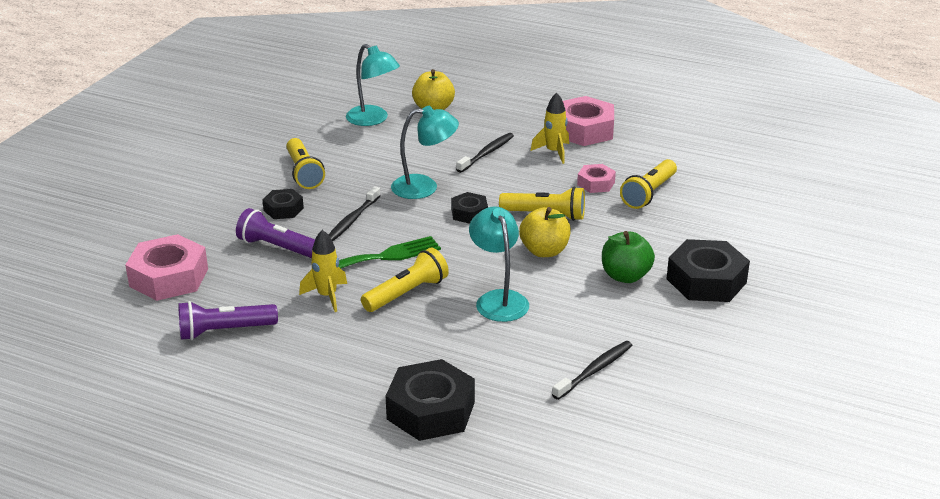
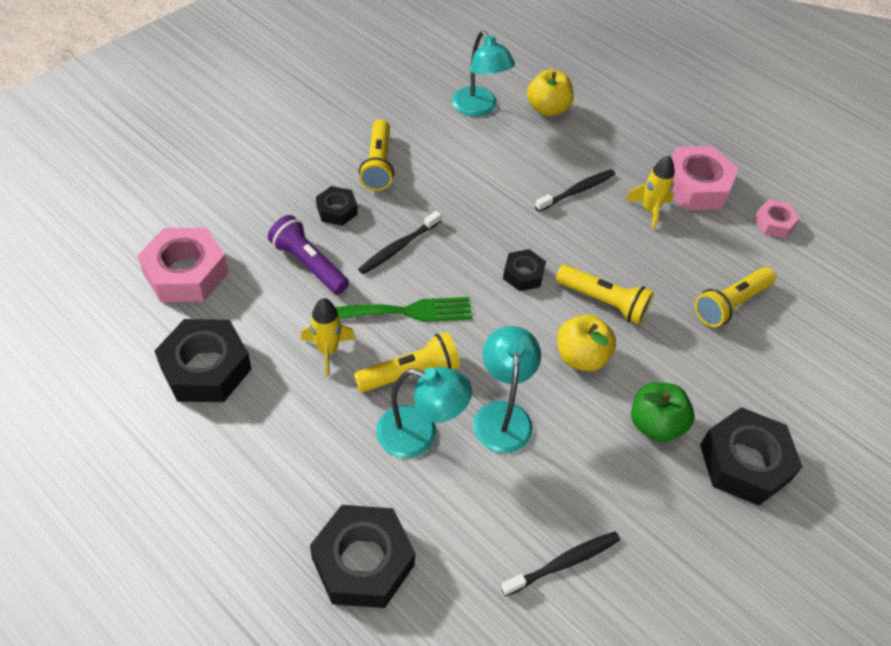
camera: 15 degrees right, 20 degrees up
(224, 331) = (206, 368): purple flashlight -> black nut
(424, 187) = (492, 221): turquoise lamp -> turquoise lamp (419, 435)
(596, 183) = (677, 271): pink nut -> pink nut (774, 223)

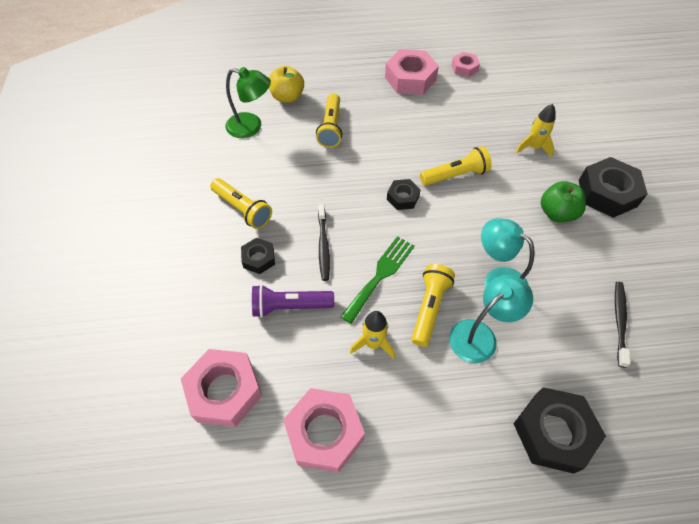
camera: 45 degrees left, 5 degrees up
(206, 368) = (324, 432): black nut -> pink nut
(479, 108) = (251, 127): turquoise lamp -> green lamp
(576, 191) = (364, 129): black toothbrush -> none
(581, 357) = (485, 213): yellow apple -> none
(649, 210) = (409, 109): yellow rocket -> yellow rocket (533, 147)
(730, 304) = (502, 124): yellow flashlight -> yellow flashlight (331, 128)

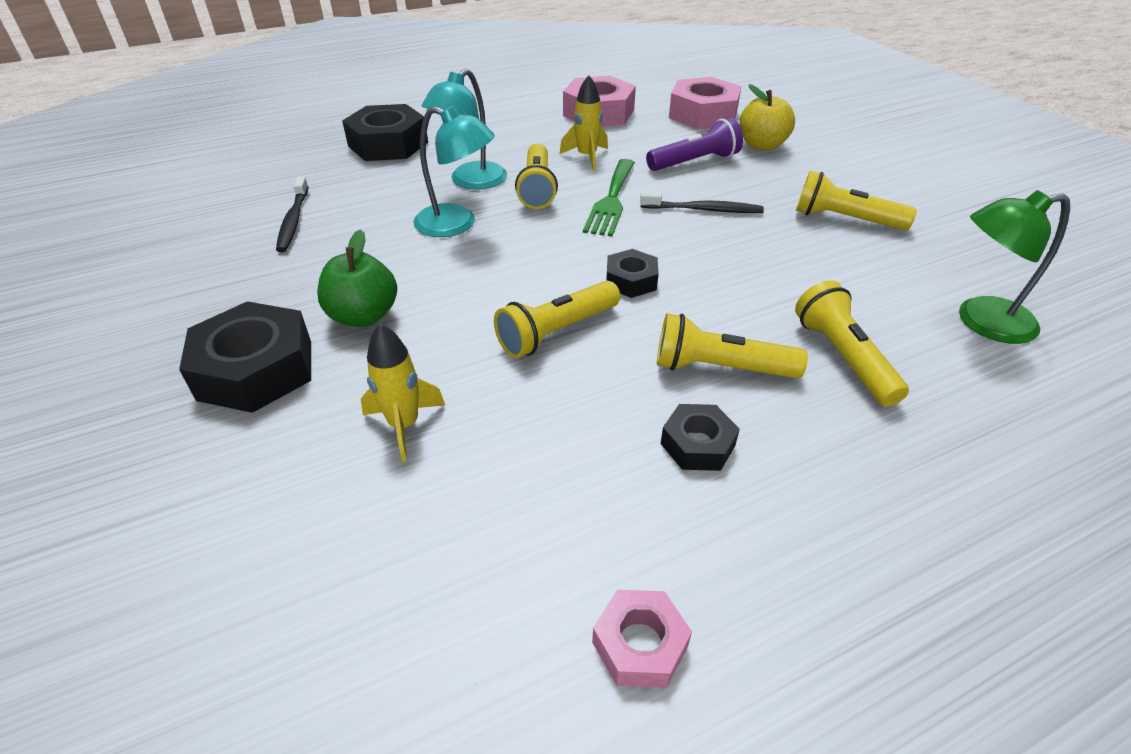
camera: 160 degrees right, 15 degrees down
(258, 258) = (768, 185): black nut -> black nut (697, 444)
(287, 97) = (998, 398): yellow apple -> yellow apple (761, 146)
(323, 245) = (703, 210): black toothbrush -> black toothbrush turned 120 degrees clockwise
(388, 137) = (719, 368): none -> yellow flashlight
(410, 79) = (774, 542): pink nut -> none

